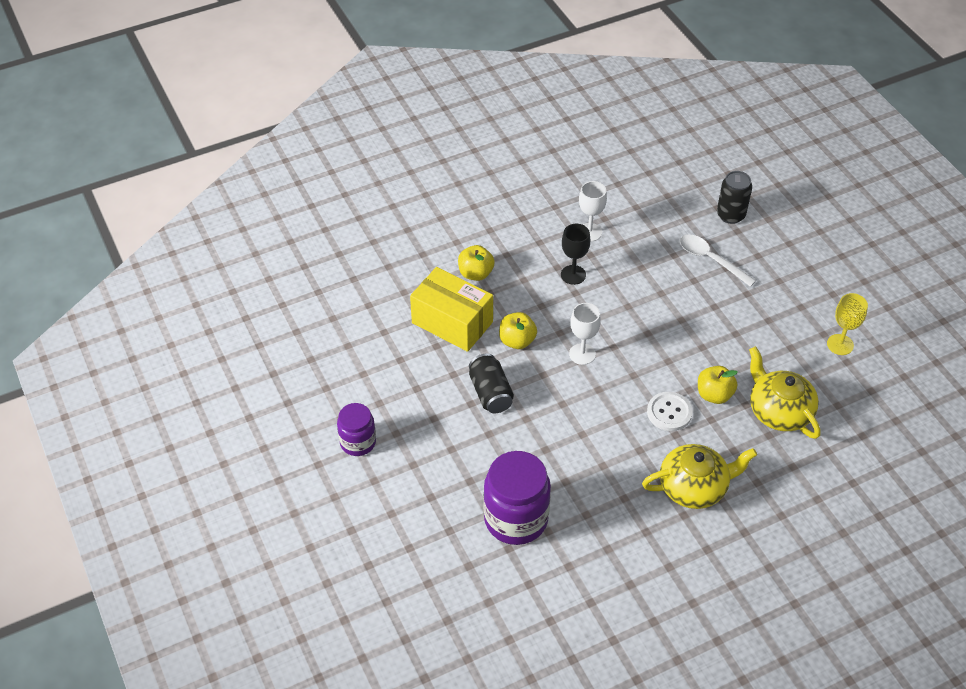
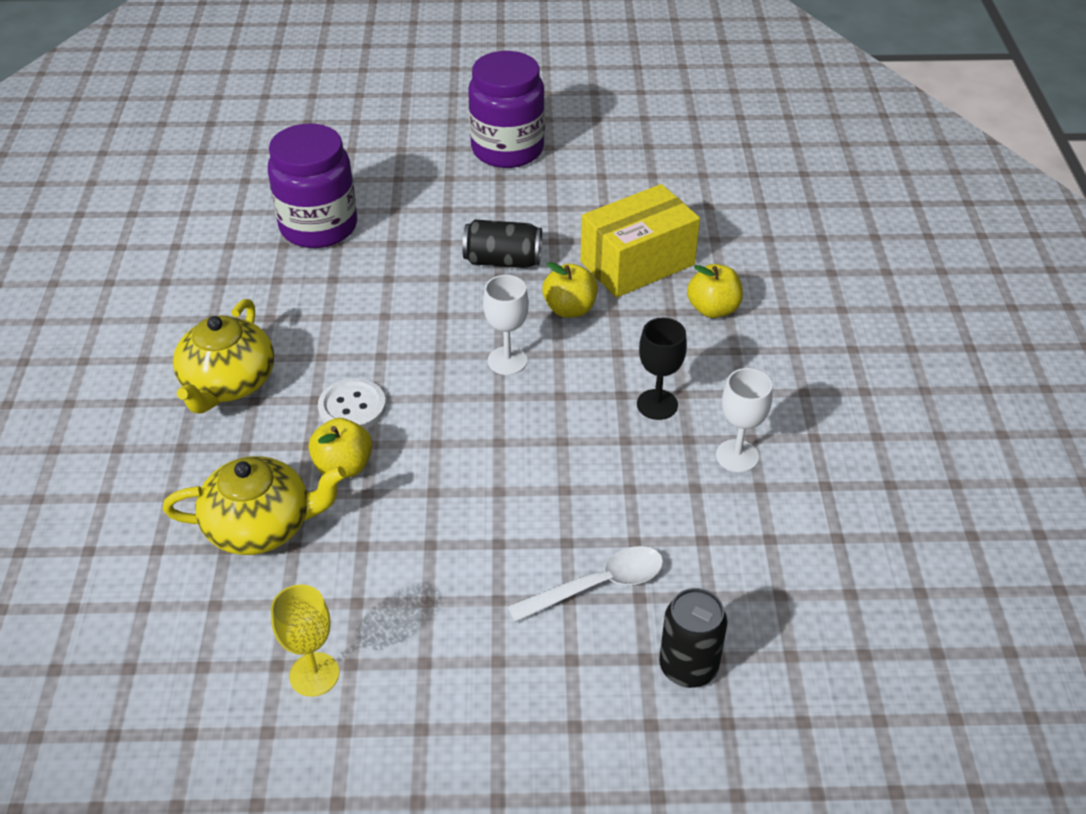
camera: 115 degrees right, 5 degrees down
(358, 442) = (507, 149): purple jar -> purple jar, size x1.70

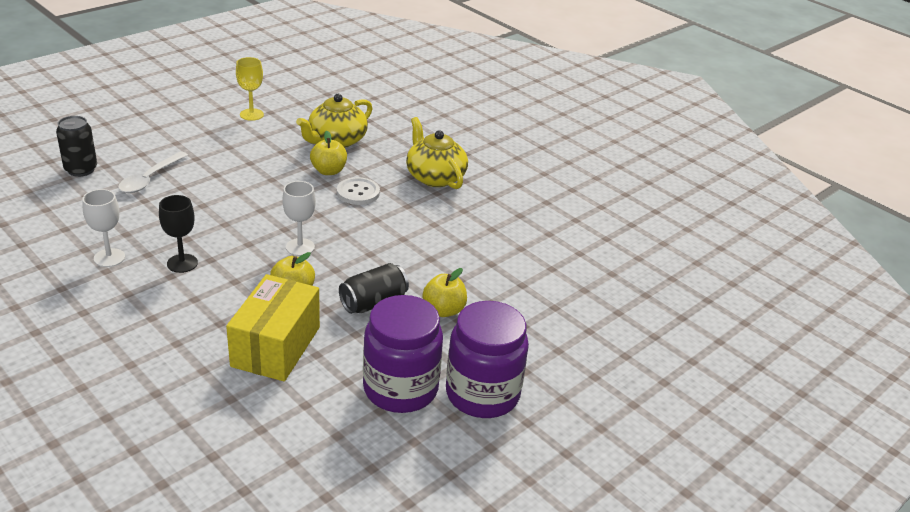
camera: 135 degrees right, 10 degrees down
(318, 226) = (519, 267): purple jar -> purple jar (400, 389)
(713, 309) = (189, 339): yellow apple -> yellow apple (444, 310)

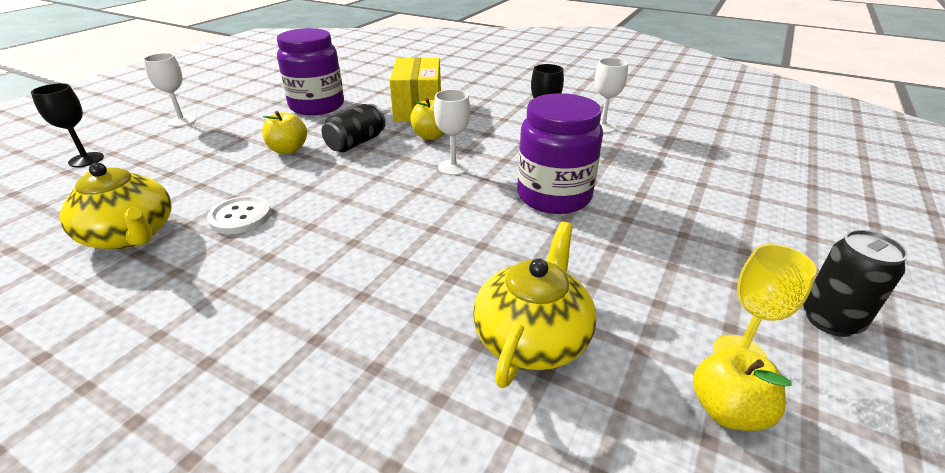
camera: 165 degrees right, 0 degrees up
(81, 170) = (765, 185): black can -> black can (830, 320)
(150, 179) = (686, 194): white spoon -> none
(328, 171) = (495, 266): yellow apple -> yellow apple (727, 410)
(358, 193) = (430, 243): white button -> white button (240, 217)
(435, 177) = (321, 306): yellow teapot -> yellow teapot (131, 235)
(482, 394) = (254, 113): purple jar -> purple jar (554, 196)
(571, 400) = (182, 121): none -> white goblet
(645, 349) = (86, 160): none -> black goblet

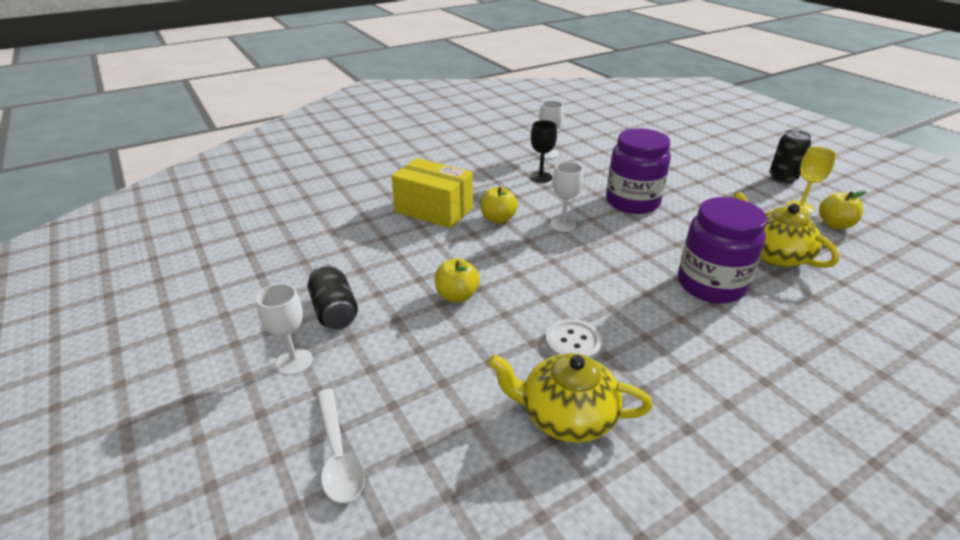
camera: 60 degrees left, 0 degrees up
(86, 160) = (338, 455): black goblet -> white spoon
(131, 235) = (566, 415): yellow teapot -> yellow teapot turned 150 degrees counterclockwise
(317, 106) = (363, 260): purple jar -> purple jar (710, 285)
(356, 143) = (477, 256): black can -> black can (335, 311)

